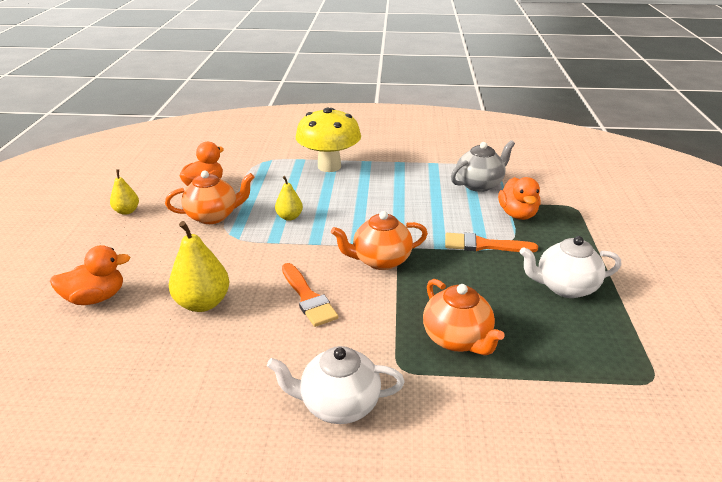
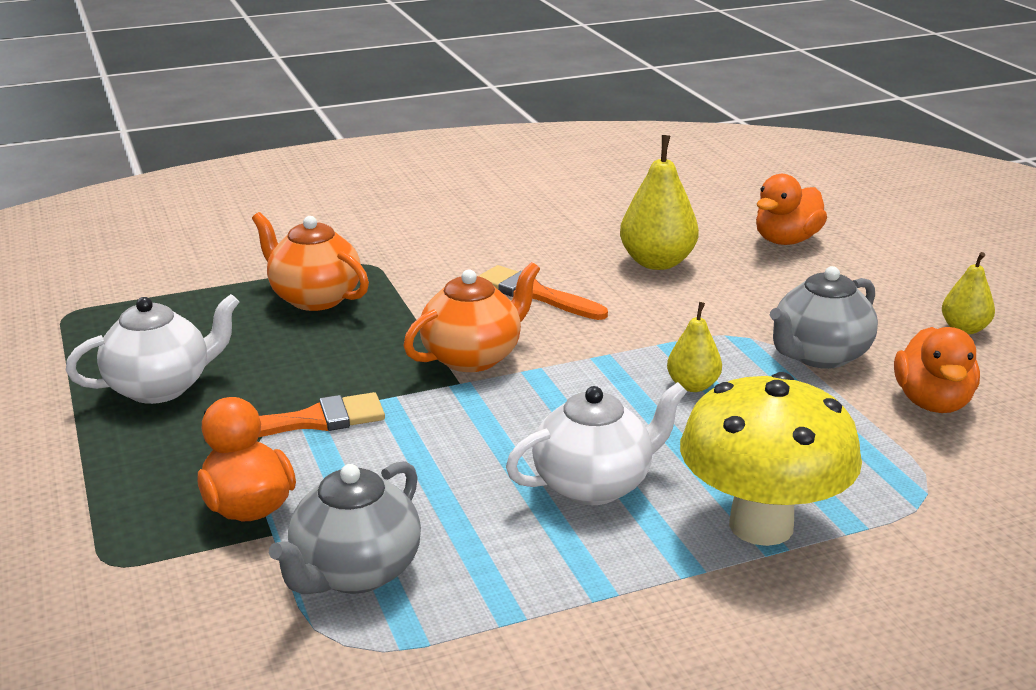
camera: 155 degrees right, 5 degrees down
(213, 216) = (819, 355): orange teapot -> grey teapot
(338, 404) = (419, 231): white teapot -> white teapot (594, 485)

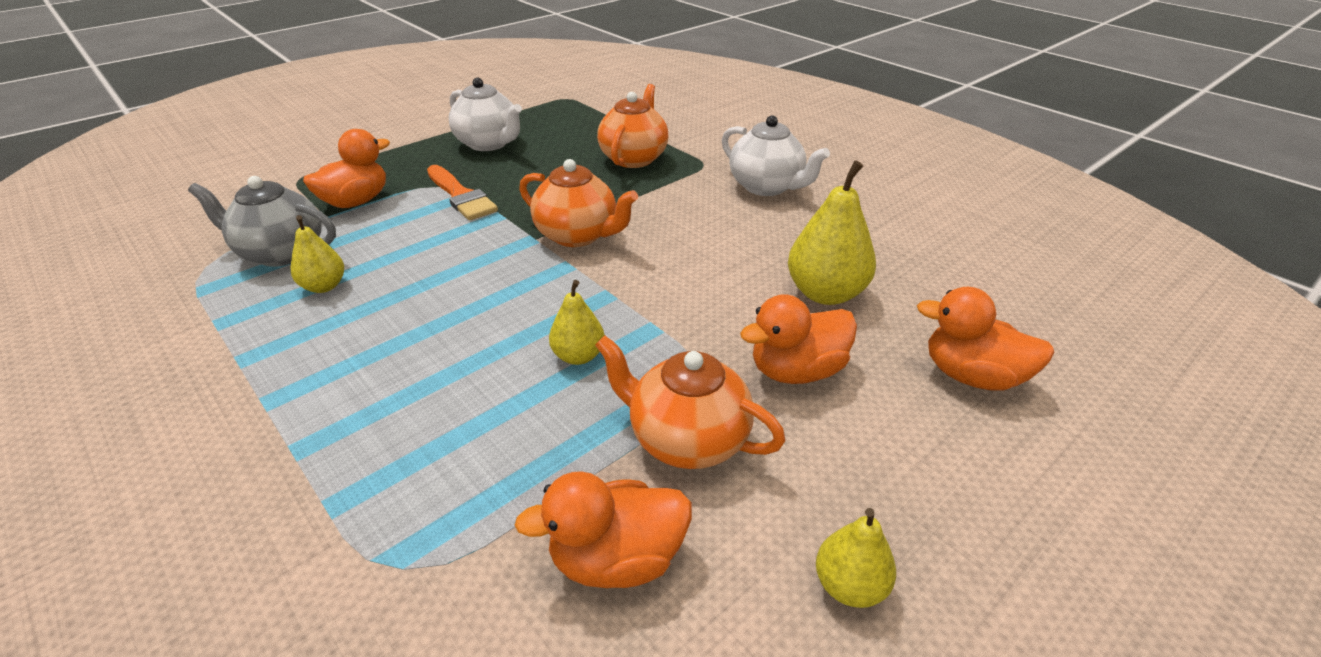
camera: 70 degrees right, 10 degrees up
(471, 534) = (324, 286): none -> yellow pear
(535, 294) = (705, 240): orange brush -> none
(594, 485) = (395, 329): white teapot -> white teapot (767, 187)
(754, 297) = (796, 371): none -> orange duck
(761, 525) = (335, 436): yellow mushroom -> none
(819, 355) = (686, 439): grey teapot -> orange teapot

